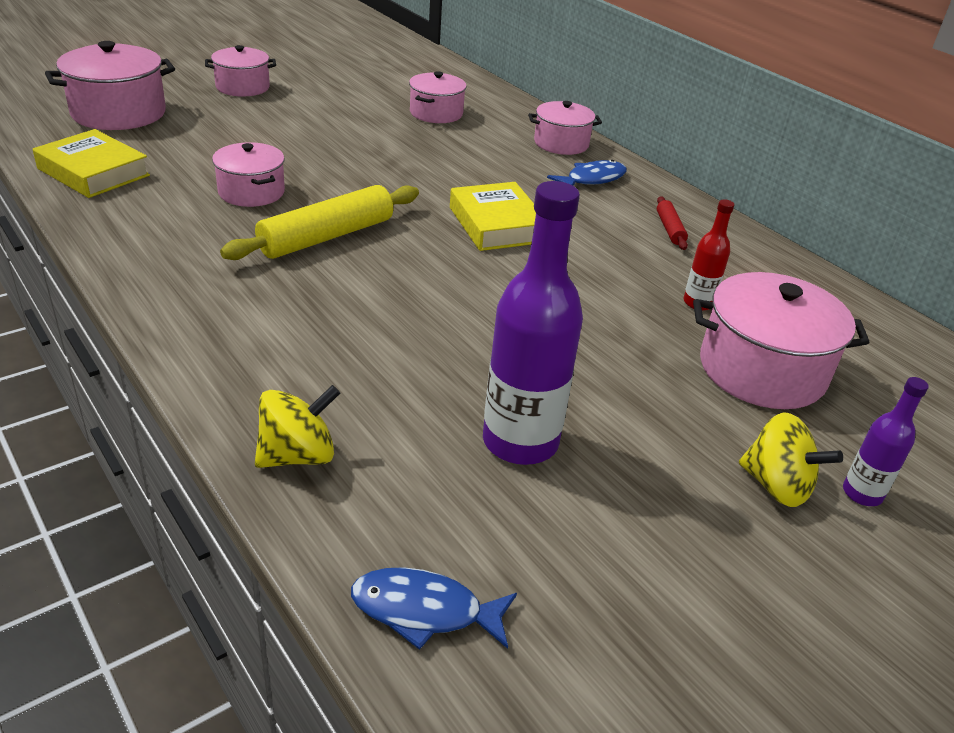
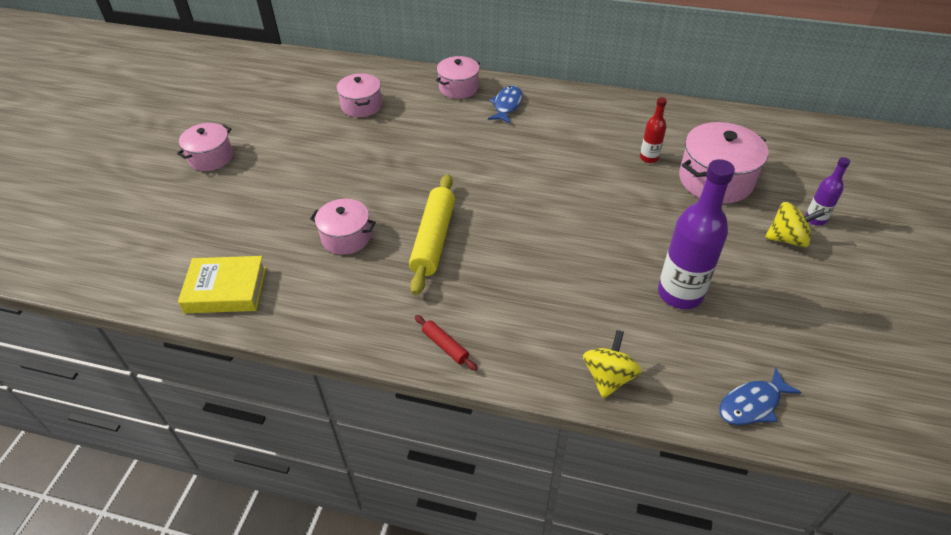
camera: 35 degrees left, 10 degrees up
(119, 113) = (161, 232): pink pot -> none
(496, 224) = (503, 170): yellow book -> none
(669, 229) = (582, 117): red rolling pin -> red rolling pin (445, 346)

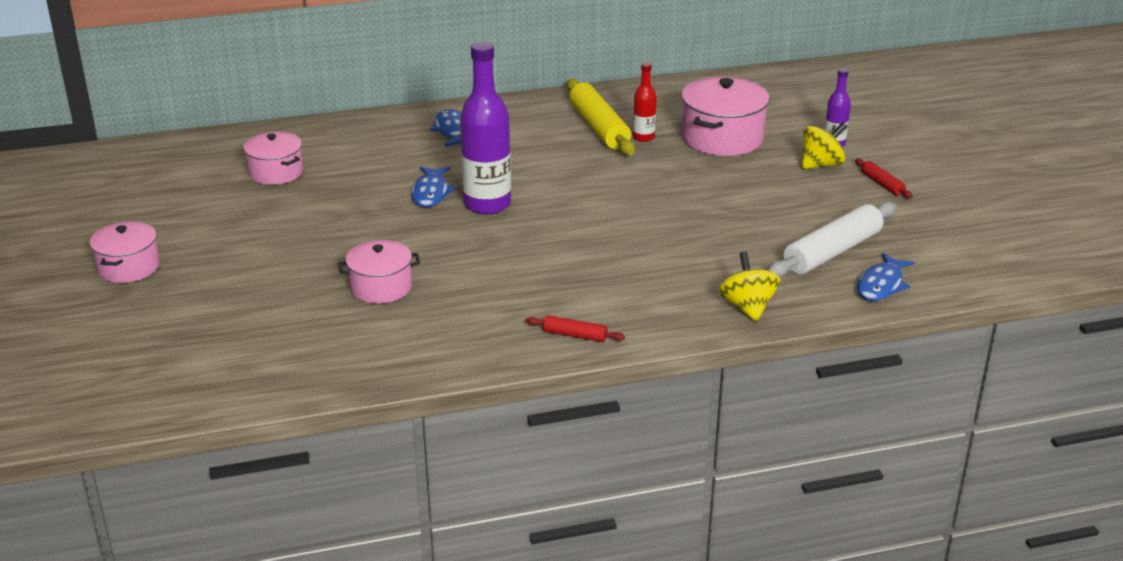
camera: 30 degrees left, 15 degrees down
(226, 290) = (285, 369): yellow book -> none
(433, 239) = (481, 261): yellow rolling pin -> yellow rolling pin (599, 127)
(448, 159) = (431, 193): none -> blue fish
(458, 88) = (379, 128): pink pot -> none
(680, 294) = (760, 231): purple bottle -> purple bottle (487, 204)
(730, 344) = (832, 252): none -> white rolling pin
(832, 281) = (882, 184): none -> red rolling pin

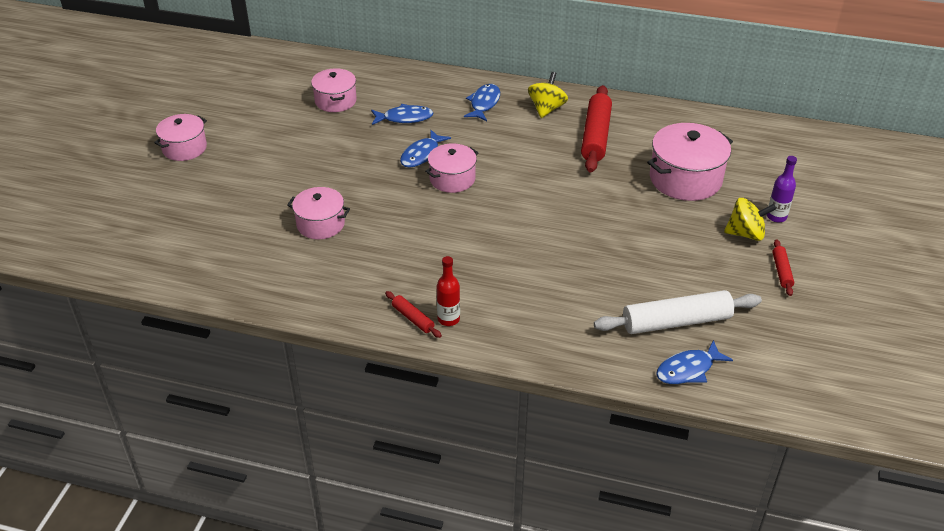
camera: 30 degrees right, 10 degrees up
(376, 166) = (404, 118): none -> blue fish
(487, 204) = (452, 179): purple bottle -> pink pot
(599, 127) = (596, 136): yellow rolling pin -> red rolling pin
(643, 137) = (622, 157): red bottle -> red bottle (448, 319)
(747, 307) = (561, 346): yellow spinning top -> yellow spinning top (546, 109)

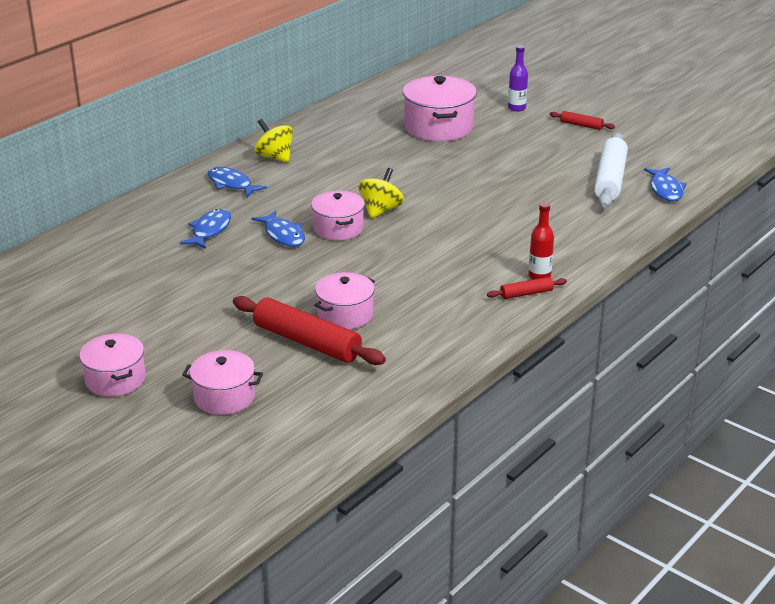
camera: 65 degrees left, 10 degrees down
(335, 101) = (131, 263): pink pot -> pink pot (224, 397)
(596, 136) = (341, 146): red rolling pin -> red rolling pin (307, 342)
(745, 233) = (527, 125): yellow spinning top -> yellow spinning top (380, 210)

